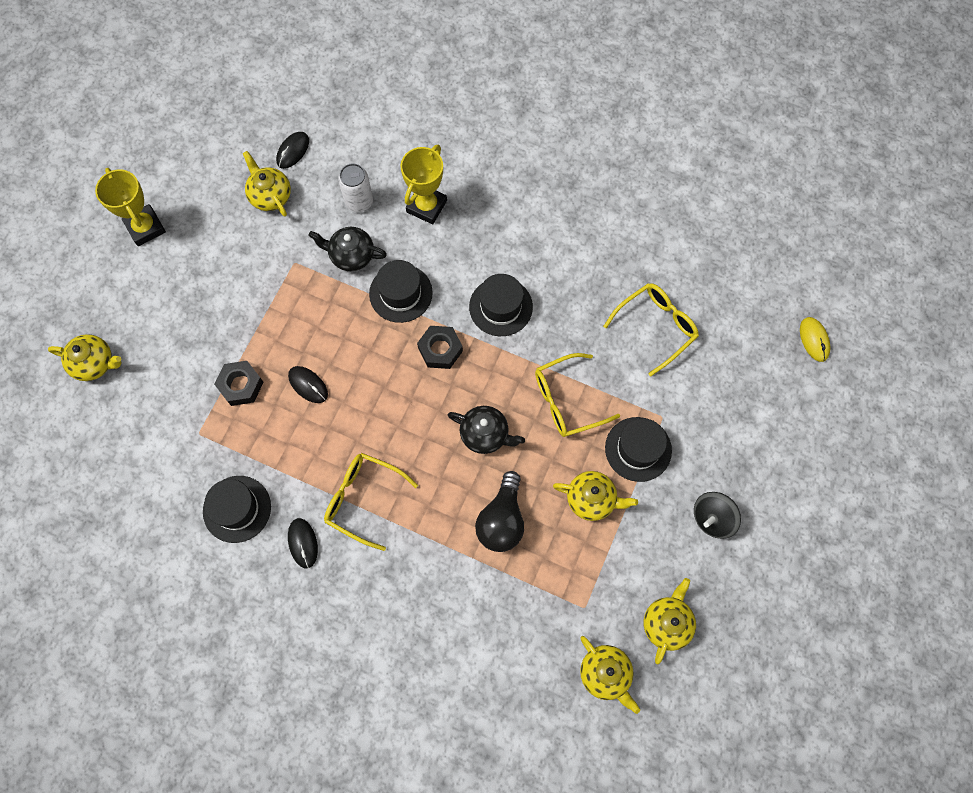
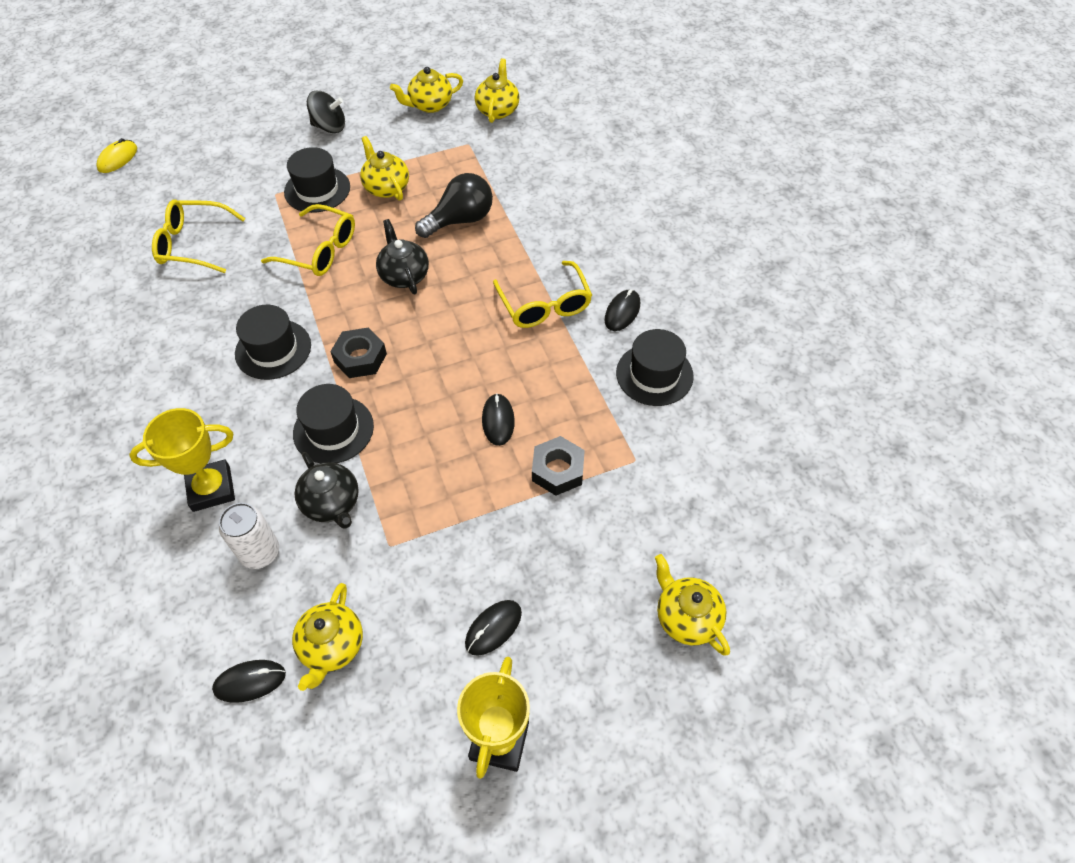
camera: 135 degrees left, 15 degrees down
(196, 271) = (493, 628): none -> black mouse

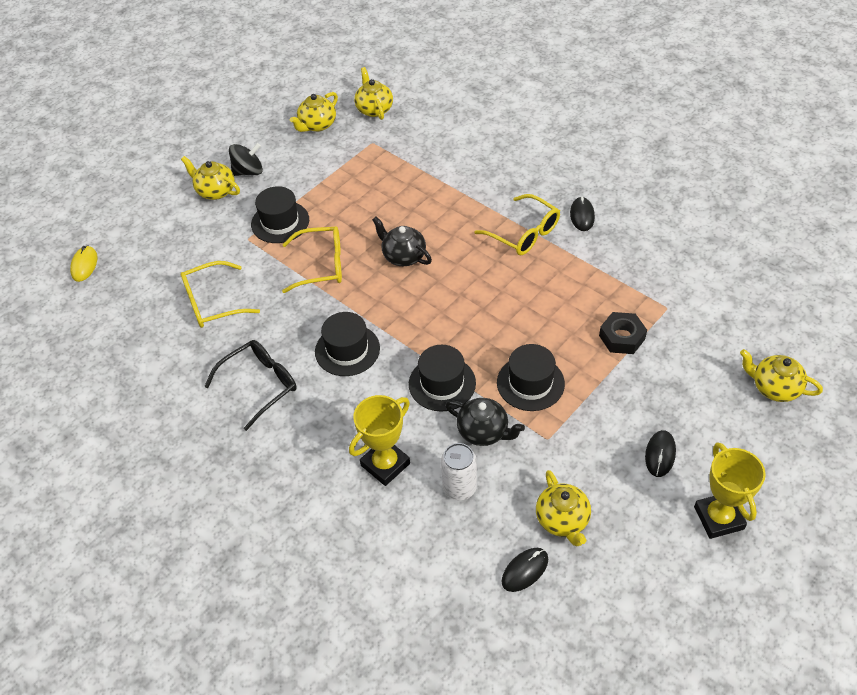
camera: 25 degrees left, 5 degrees down
(166, 347) = (259, 385): none -> black glasses
(360, 358) = (419, 327): black nut -> none
(386, 187) = (335, 199): yellow teapot -> yellow teapot (215, 191)
(460, 220) = (413, 200): black light bulb -> none
(498, 421) = (555, 324): black mouse -> none
(654, 374) = (636, 247): black hat -> black hat (530, 383)

